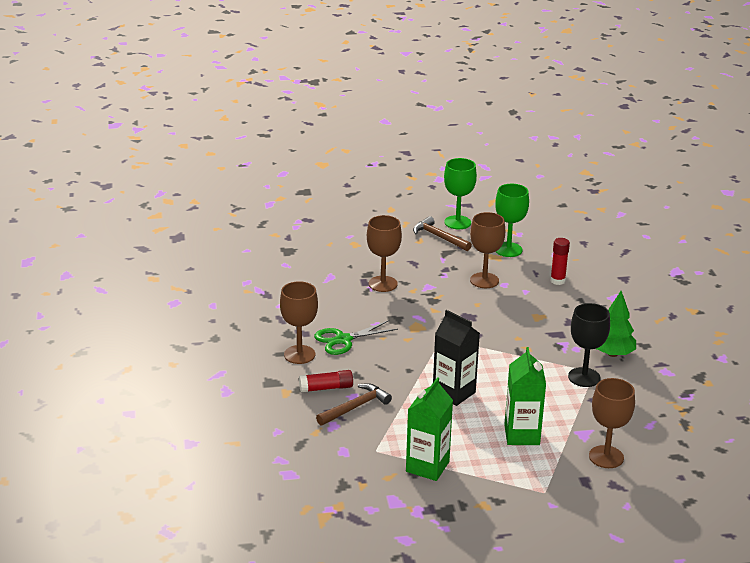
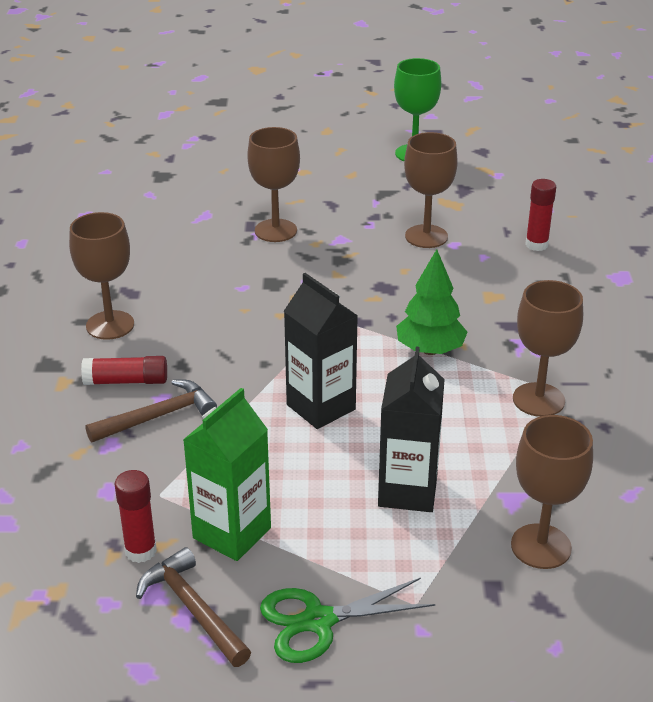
camera: 10 degrees right, 5 degrees up
(343, 340) = (184, 308): green scissors -> green scissors (318, 621)
(378, 481) = (140, 551): none -> red glue stick
(439, 237) = (381, 172): brown hammer -> brown hammer (193, 609)
(508, 250) = (475, 195): green goblet -> none
(522, 435) = (407, 491): green carton -> black carton
(584, 377) = (538, 400): black goblet -> brown goblet
(612, 354) = (594, 365): green tree -> green tree (430, 350)

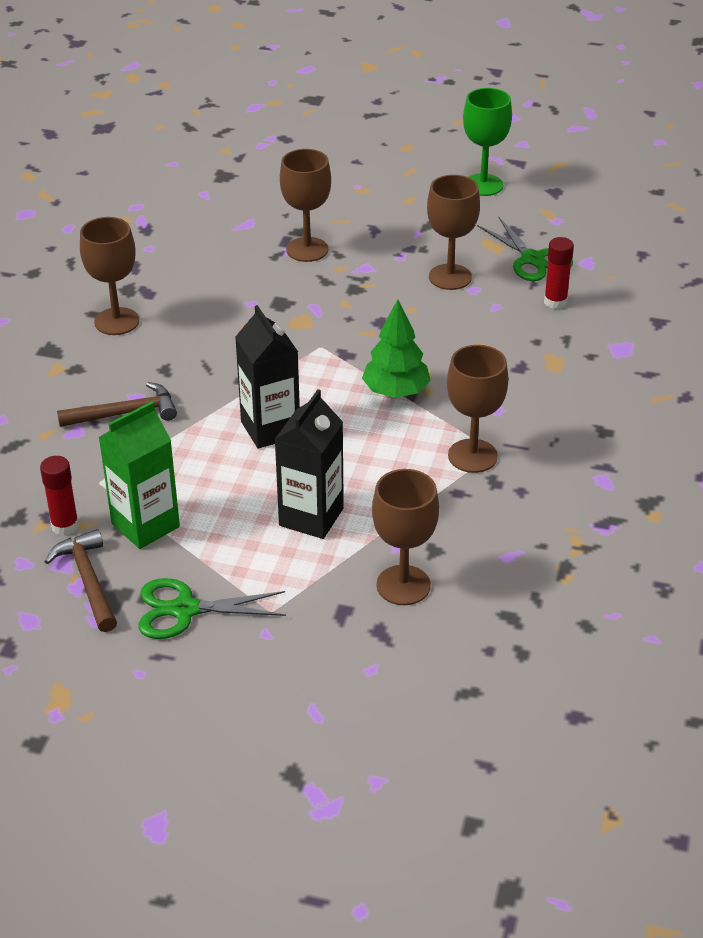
camera: 15 degrees right, 5 degrees up
(126, 381) = (110, 376): red glue stick -> none
(494, 210) = (532, 259): none -> green scissors

